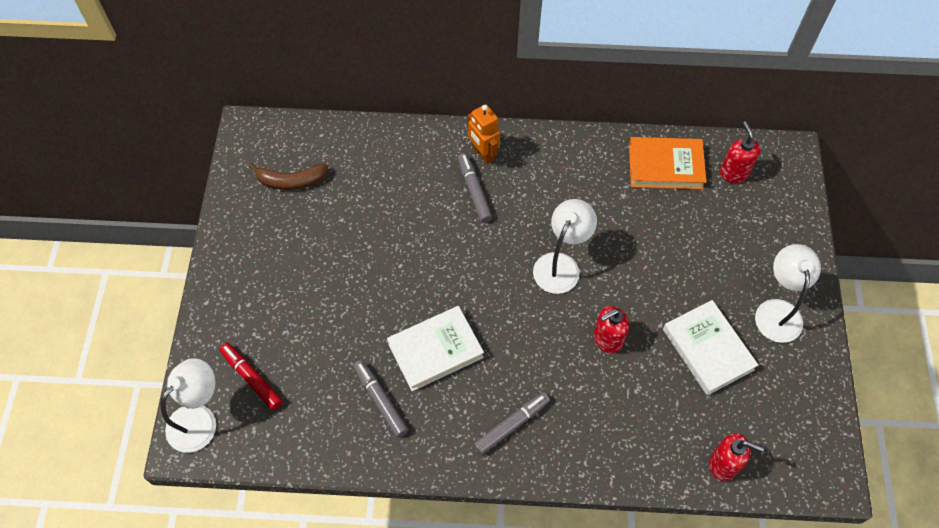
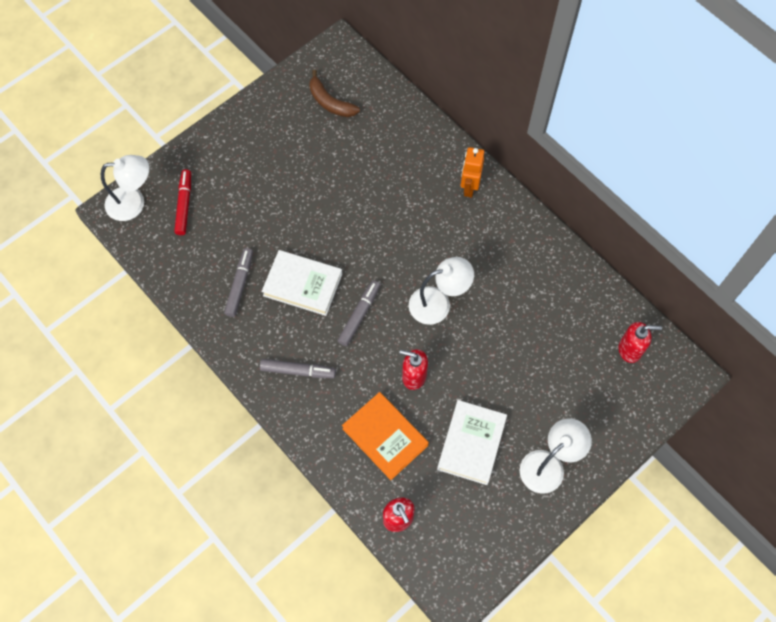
camera: 45 degrees right, 5 degrees up
(474, 191) = (436, 206): grey marker -> grey marker (359, 315)
(665, 166) = (585, 302): orange book -> orange book (385, 437)
(734, 173) = (630, 350): red soap dispenser -> red soap dispenser turned 60 degrees clockwise

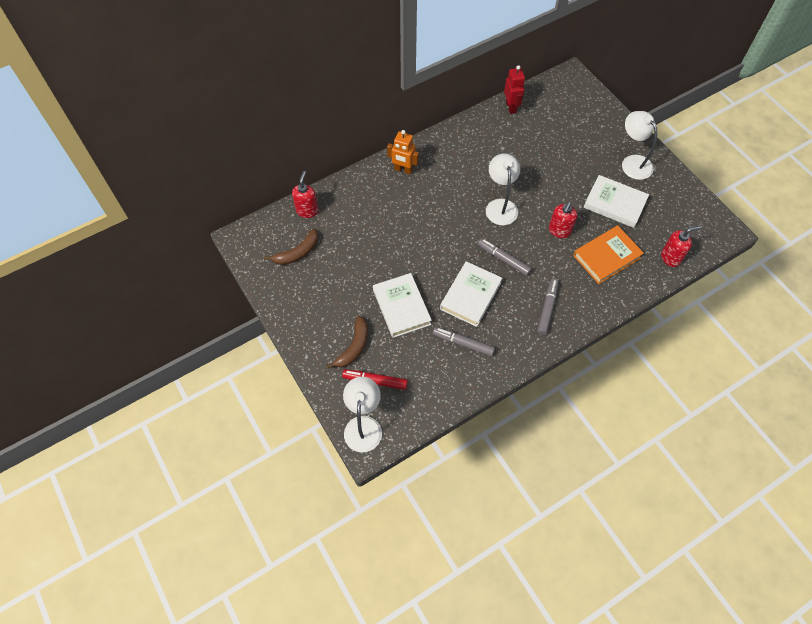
camera: 80 degrees left, 5 degrees down
(221, 178) = (353, 347): none -> brown banana
(277, 216) = (401, 307): none -> white book
(606, 299) = (511, 107): none -> red robot
(630, 350) = (551, 102): red soap dispenser -> red soap dispenser (307, 211)

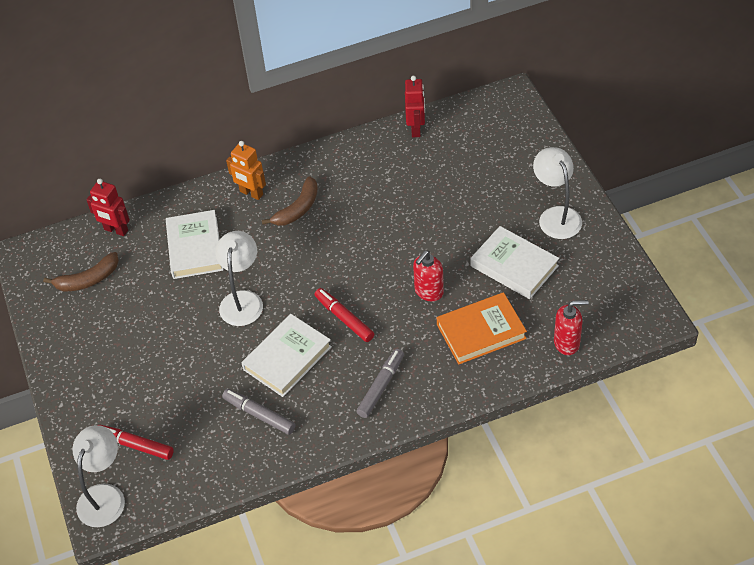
camera: 15 degrees right, 10 degrees down
(307, 211) = (116, 230): red soap dispenser -> red robot
(353, 347) = (122, 401): brown banana -> brown banana (297, 209)
(401, 307) = (196, 361): white book -> white book (195, 248)
(500, 206) = (362, 251): white lamp -> white lamp (242, 300)
(503, 259) = (344, 318): grey marker -> red marker

